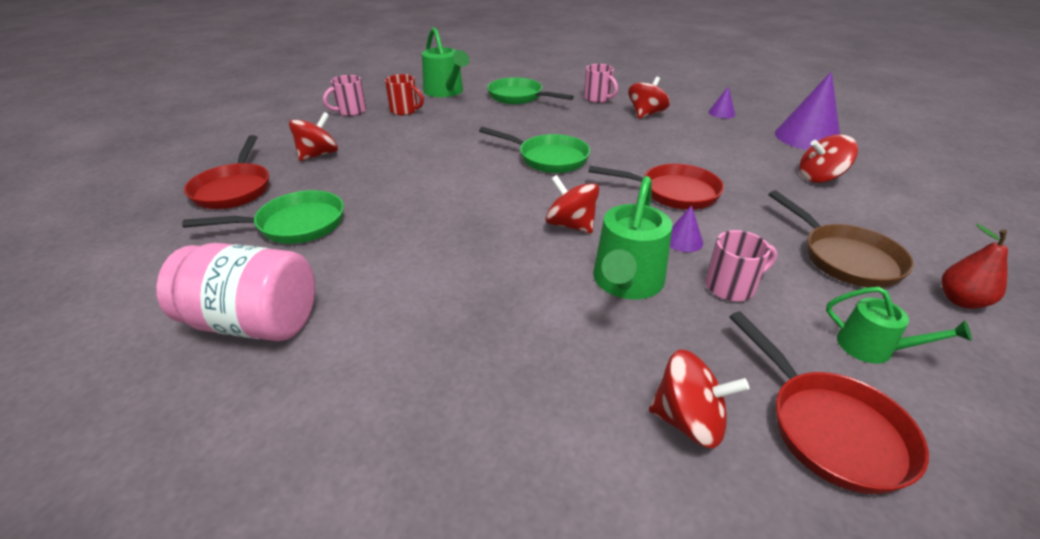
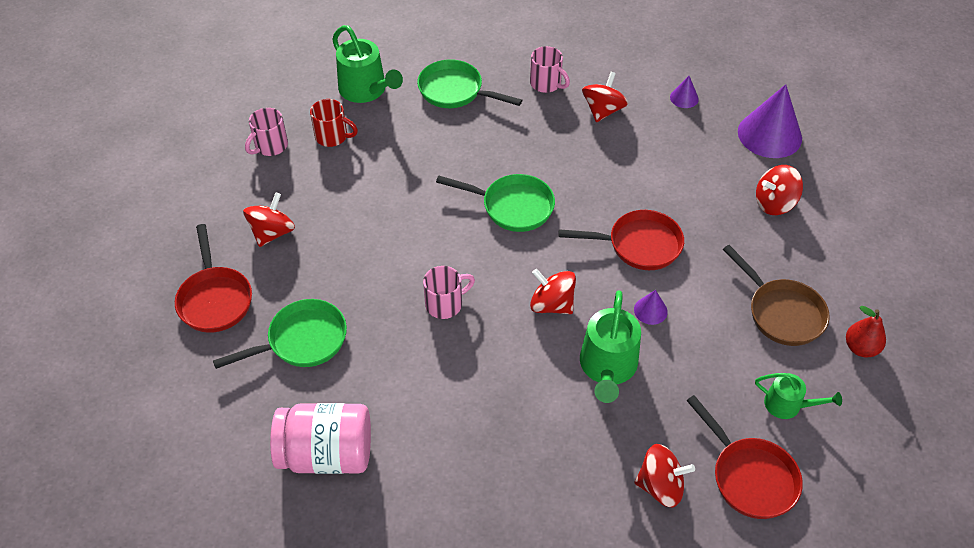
camera: 10 degrees left, 15 degrees up
(731, 287) = (690, 359): pink mug -> pink mug (445, 304)

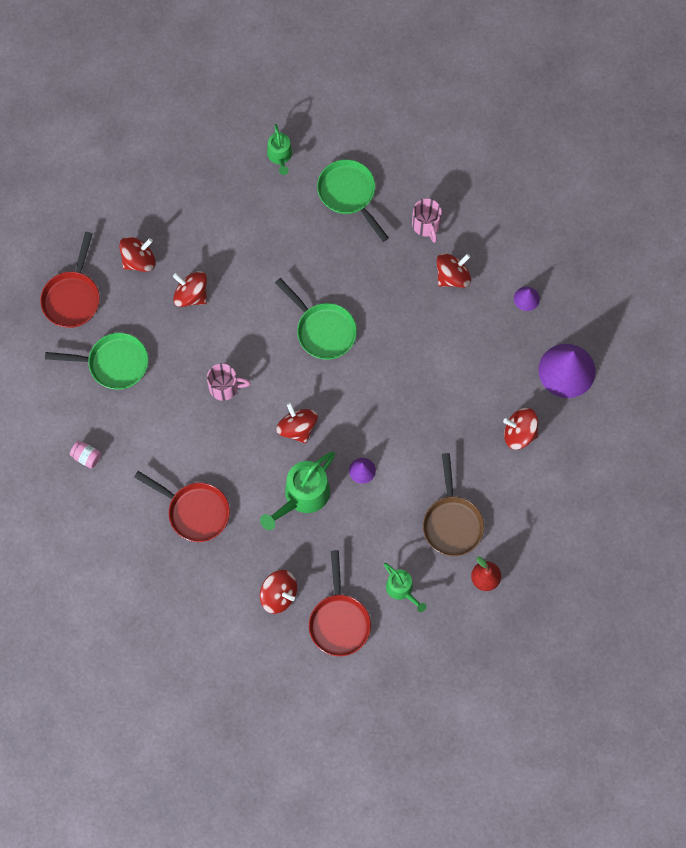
camera: 30 degrees right, 20 degrees up
(270, 146) = (177, 176): pink mug -> none
(327, 454) = (86, 457): pink jar -> pink jar, size x0.41
(332, 136) = (228, 191): red mug -> none
(351, 238) = (191, 295): none -> red spinning top
(366, 90) = (280, 156): green watering can -> green watering can, size x0.59
(639, 245) = (392, 413): red pan -> red pan (194, 511)

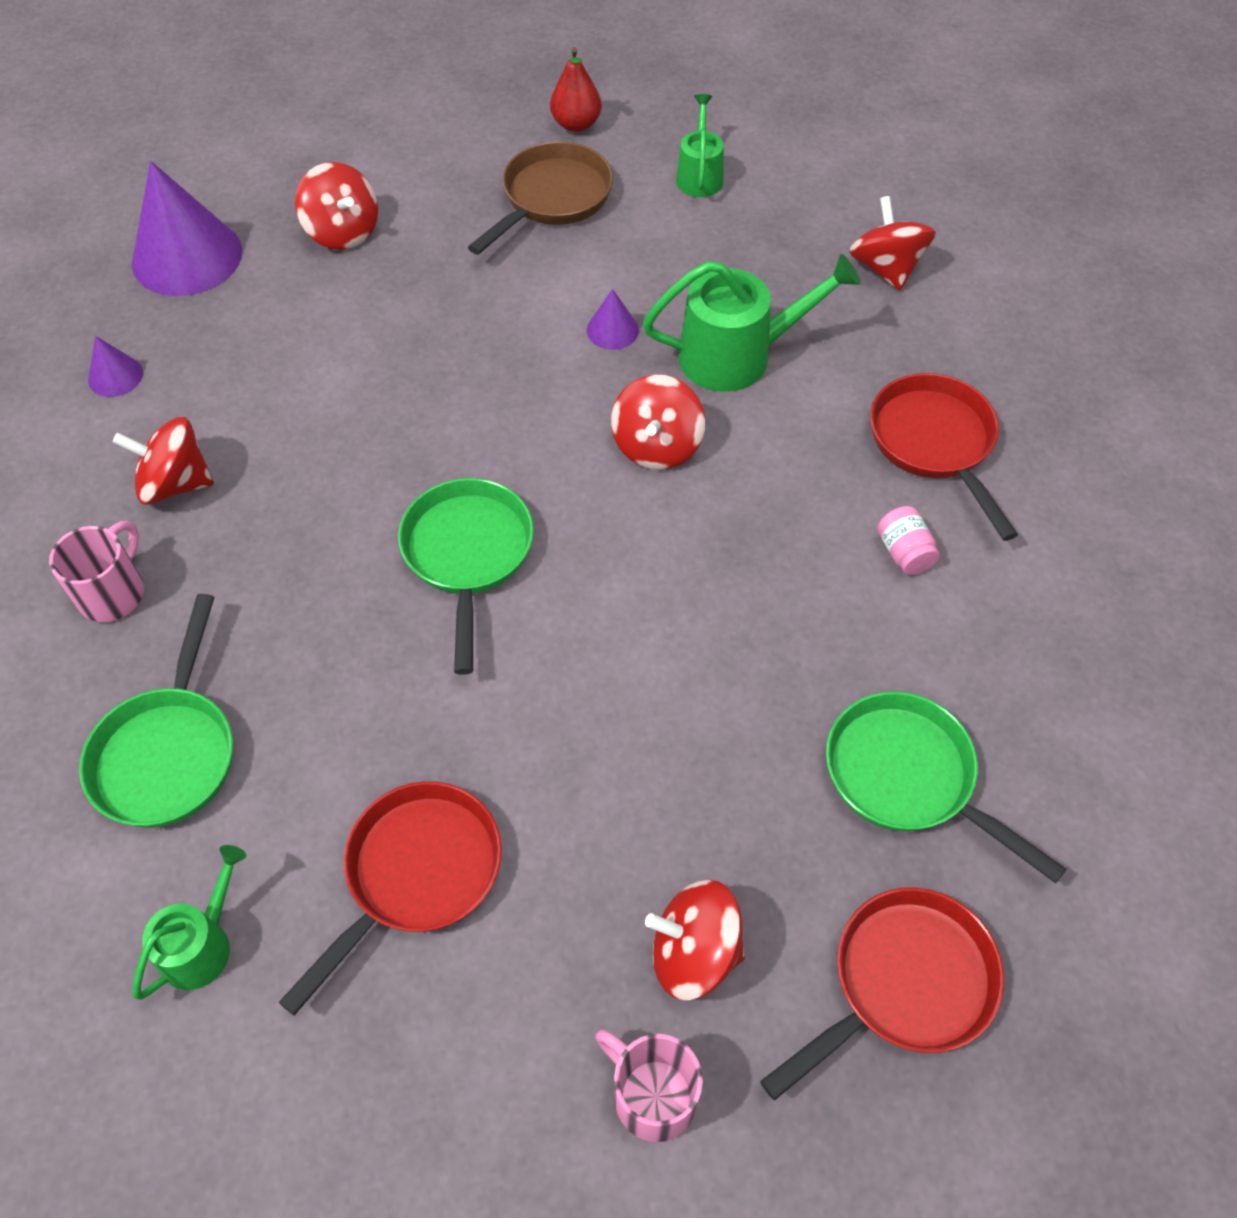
camera: 140 degrees left, 15 degrees down
(86, 457) = (1080, 649): pink jar -> pink jar (904, 552)
(191, 295) = (645, 794): red spinning top -> none
(225, 387) = (724, 587): pink mug -> pink mug (652, 1095)
(339, 621) = (822, 194): red pan -> red pan (416, 875)

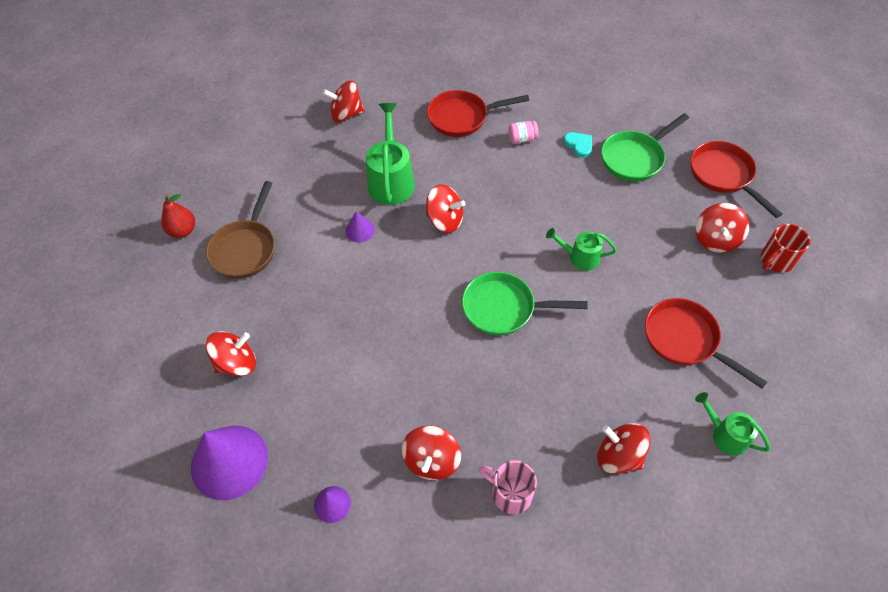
camera: 80 degrees left, 0 degrees up
(168, 752) = (618, 456): green pan -> red spinning top
(552, 199) = (245, 248): brown pan -> brown pan turned 120 degrees counterclockwise
(652, 1095) = (776, 260): pink mug -> red mug
(699, 176) = (251, 178): green watering can -> green watering can (580, 257)
(917, 660) = (579, 145): none -> turquoise heart

